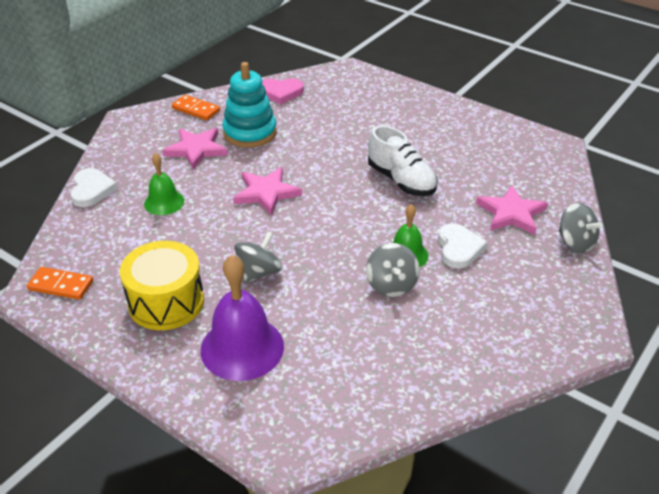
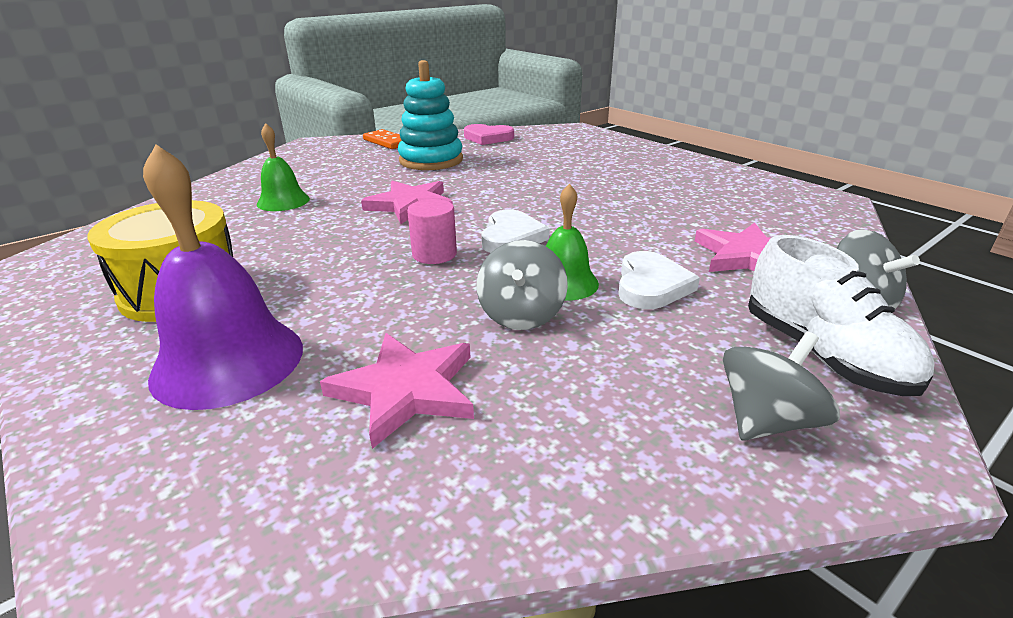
camera: 15 degrees right, 10 degrees down
(61, 285) = (79, 257): orange domino -> none
(92, 190) = (217, 185): white heart -> white heart (511, 237)
(196, 149) = (361, 167): pink star -> pink star (406, 390)
(259, 272) = (336, 276): grey spinning top -> grey spinning top (767, 421)
(312, 242) = (434, 254): none -> pink cylinder
(401, 180) = (593, 211): white shoe -> white shoe (823, 355)

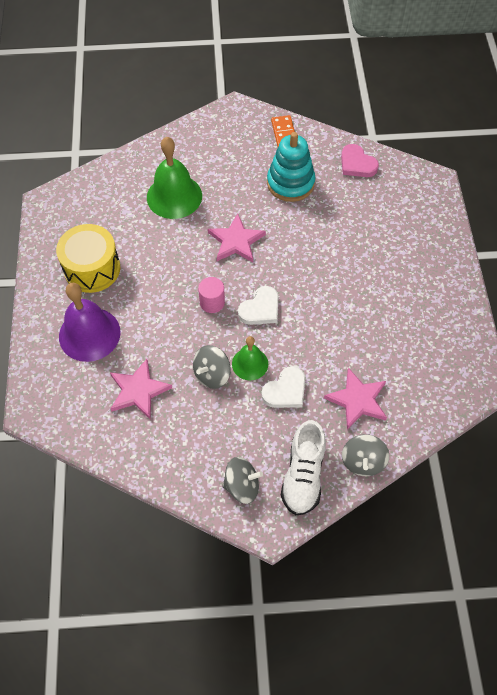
camera: 35 degrees right, 30 degrees up
(283, 201) = (174, 196): green bell -> green bell, size x1.72

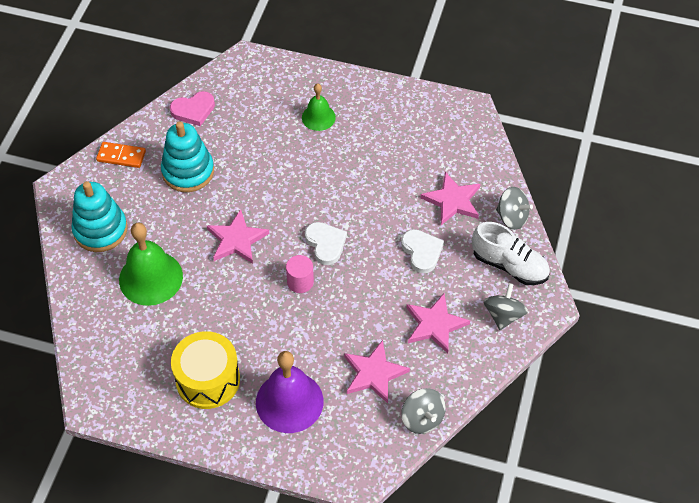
camera: 70 degrees left, 5 degrees down
(206, 148) = (100, 230): none -> turquoise stacking toy
(208, 426) = (435, 324): none -> pink star
(212, 374) = (381, 305): grey spinning top -> grey spinning top (422, 419)
(250, 364) = (382, 271): green bell -> green bell (318, 117)

